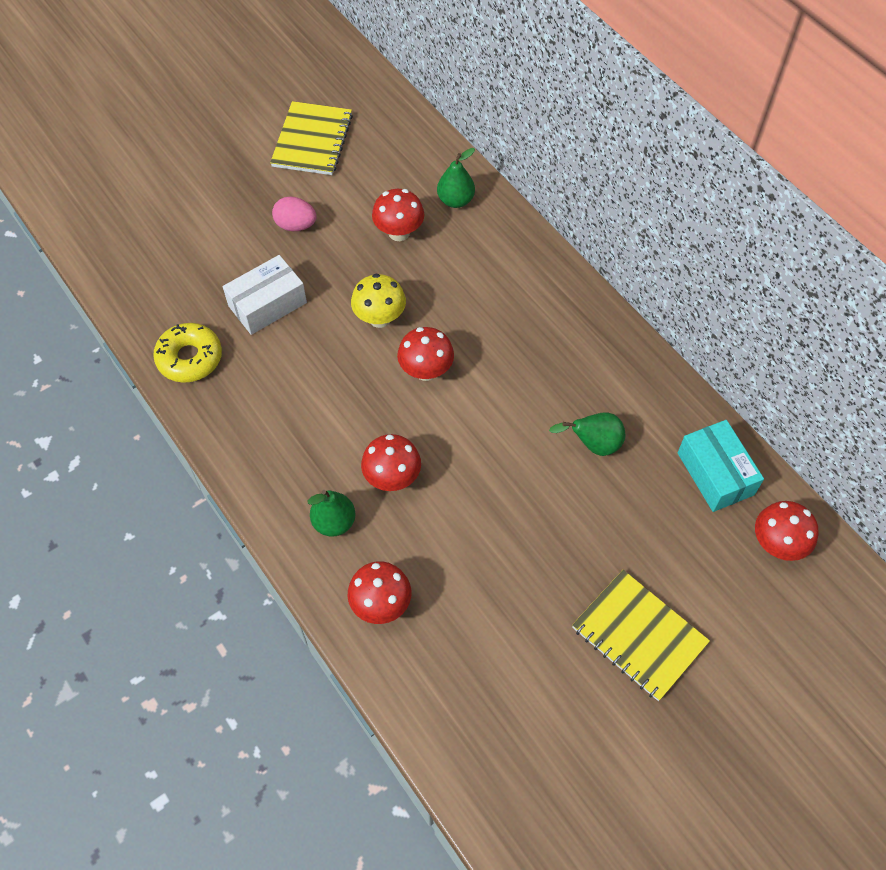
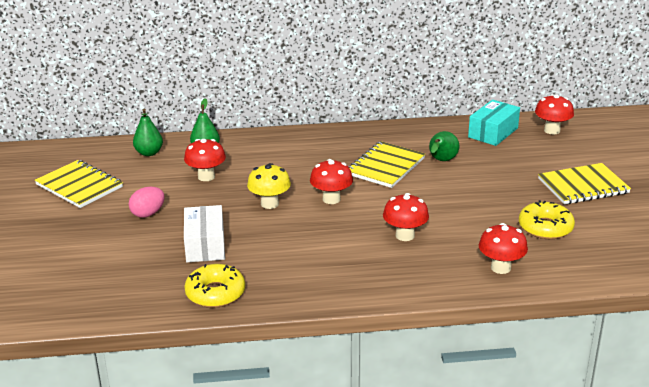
camera: 60 degrees left, 30 degrees down
(334, 522) = (421, 268): green pear -> green pear (149, 153)
(501, 624) = (545, 227): none -> yellow donut
(537, 390) = (385, 166): none -> yellow notebook
(715, 473) = (493, 132): turquoise box -> turquoise box turned 60 degrees counterclockwise

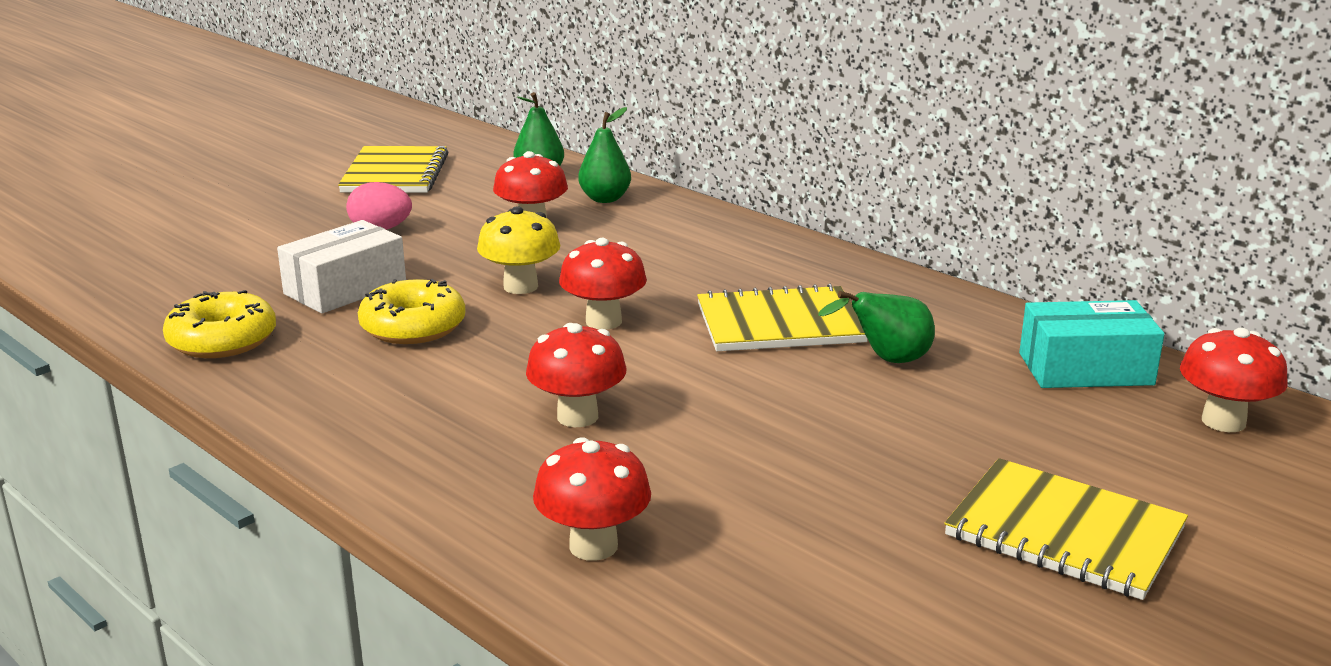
camera: 50 degrees right, 5 degrees down
(545, 227) = (818, 545): yellow donut -> yellow donut (413, 326)

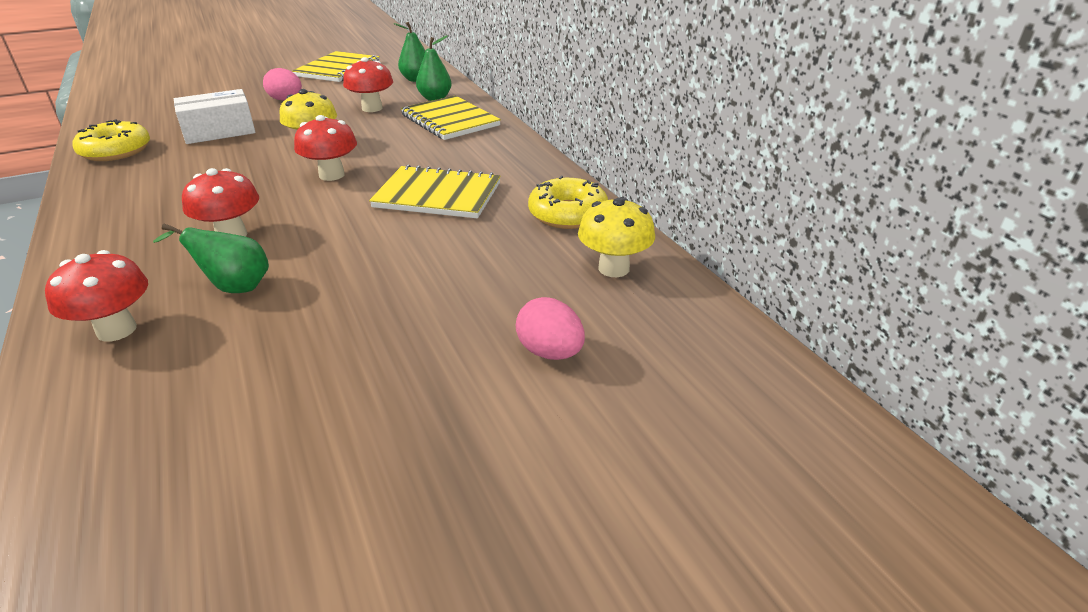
camera: 20 degrees right, 10 degrees up
(413, 326) = (222, 160): yellow donut -> yellow donut (568, 214)
(887, 360) = (476, 234): green pear -> green pear (234, 287)
(1064, 532) = (437, 403): yellow notebook -> yellow notebook (450, 120)
(1085, 369) = (613, 268): turquoise box -> yellow mushroom
(1118, 463) = (550, 352): none -> pink egg
(1223, 421) = (677, 335): red mushroom -> none

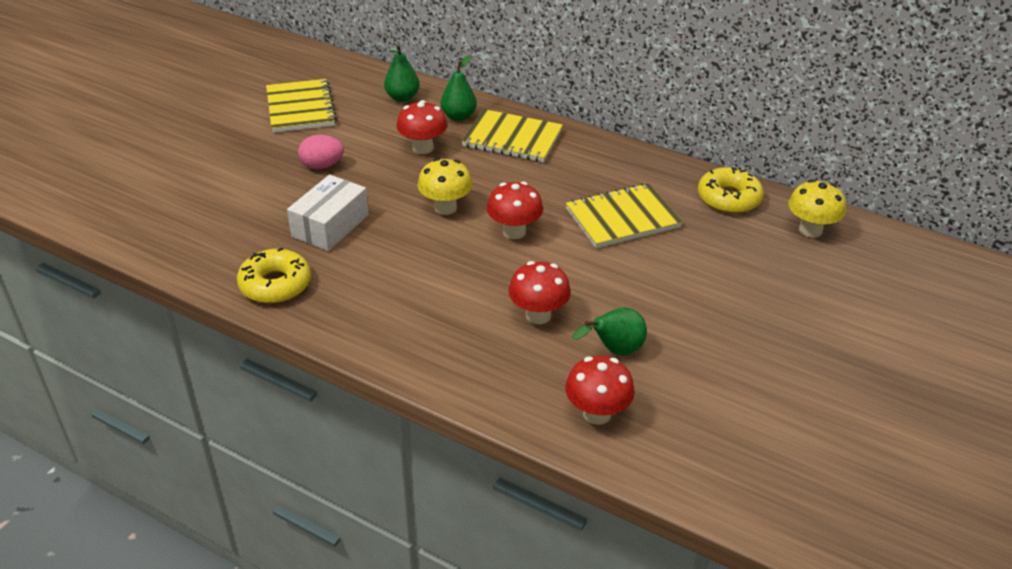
camera: 35 degrees left, 5 degrees up
(550, 352) = (852, 301): pink egg -> none

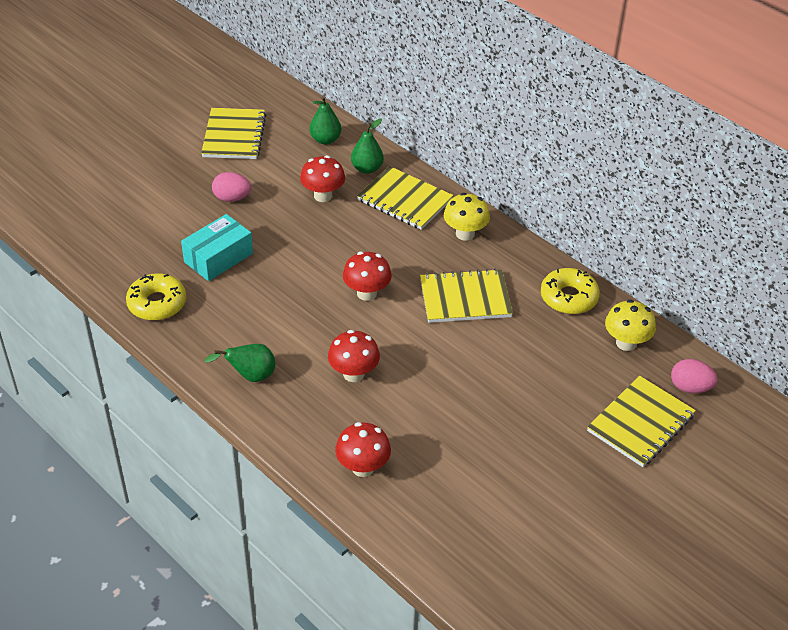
camera: 15 degrees right, 5 degrees up
(330, 225) = (218, 258): white box -> turquoise box
(445, 208) = (319, 259): yellow mushroom -> yellow mushroom (465, 234)
(614, 350) = (401, 418): green pear -> green pear (250, 376)
(871, 304) = (640, 423): none -> yellow notebook
(898, 260) = (690, 387): none -> pink egg

